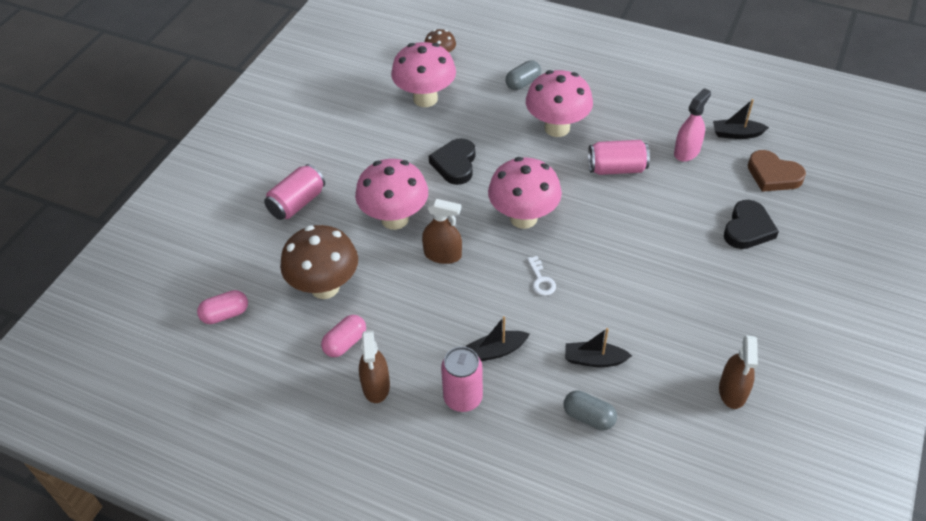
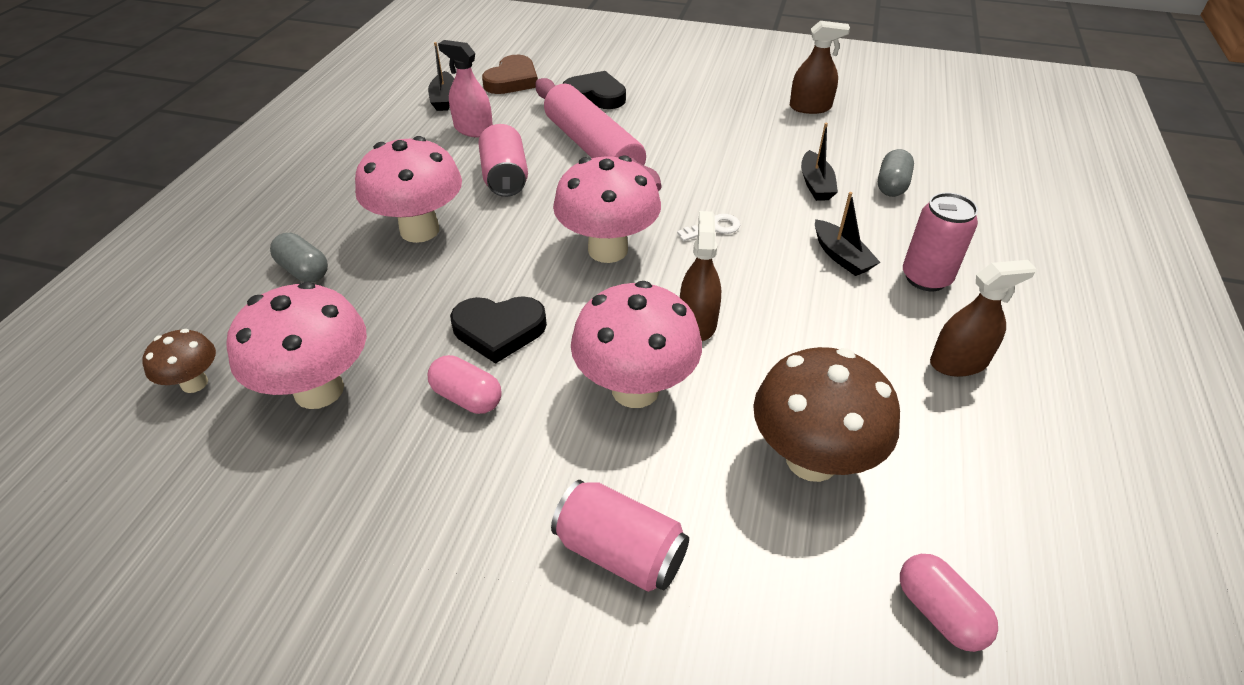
camera: 100 degrees left, 5 degrees down
(345, 343) = (907, 410): pink capsule -> pink capsule (467, 397)
(656, 220) = (593, 148): none -> pink rolling pin

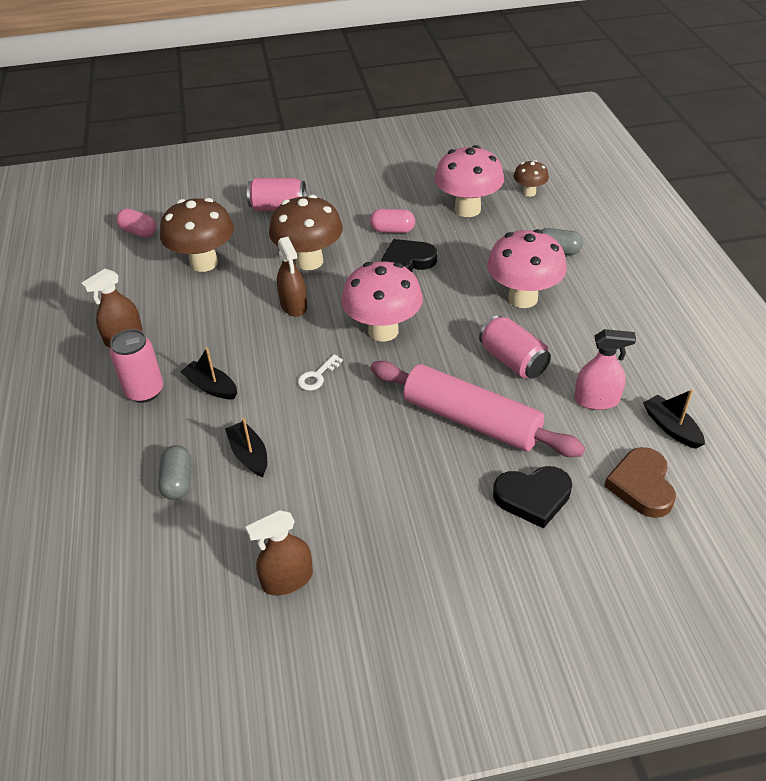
camera: 155 degrees right, 0 degrees up
(635, 389) = (309, 261): pink mushroom -> brown mushroom

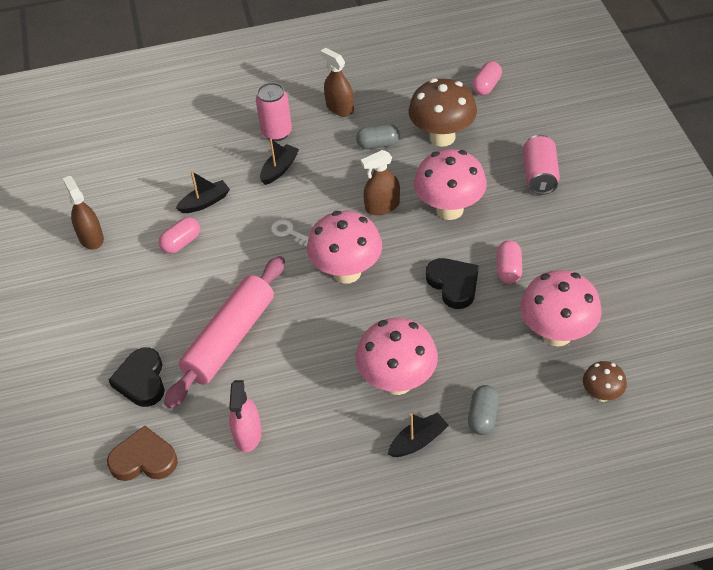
camera: 90 degrees right, 5 degrees up
(178, 481) = (184, 168): grey capsule -> grey capsule (378, 144)
(309, 261) = (449, 209): brown mushroom -> pink mushroom
(315, 474) = (181, 243): none -> pink capsule
(513, 361) = (303, 371): pink can -> none
(671, 428) = (208, 492): black boat -> black boat (418, 441)

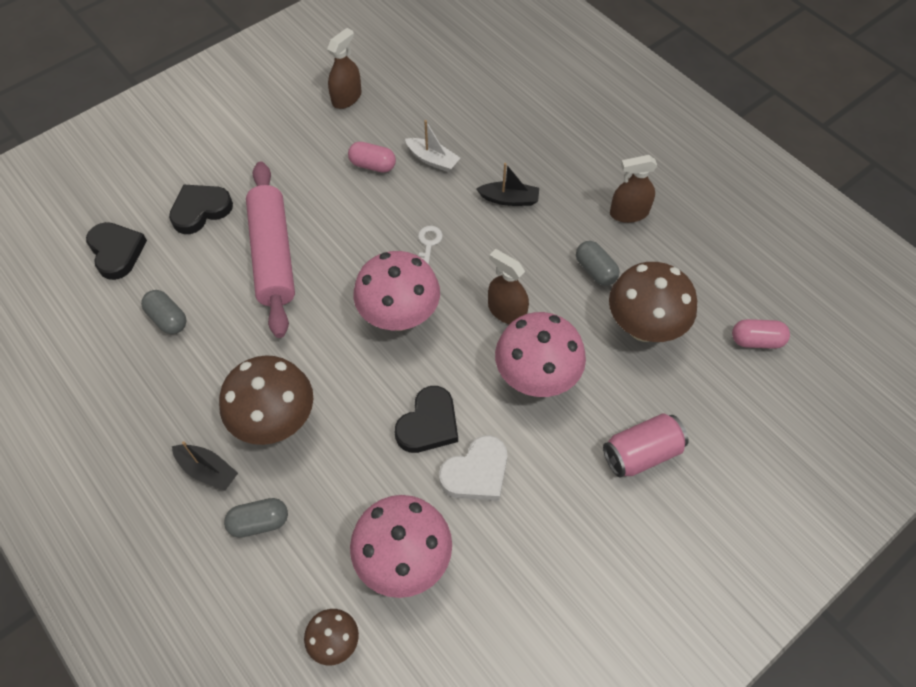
camera: 60 degrees right, 10 degrees up
(144, 459) = (116, 252): brown heart -> black heart
(205, 202) = (432, 160): black boat -> white boat
(230, 339) = (273, 255): pink rolling pin -> pink rolling pin turned 75 degrees clockwise
(248, 435) = (168, 319): pink spray bottle -> grey capsule
(276, 132) = (559, 175): pink can -> none
(340, 108) = (629, 213): brown spray bottle -> brown spray bottle turned 120 degrees counterclockwise
(397, 381) = (276, 421): pink mushroom -> brown mushroom
(508, 269) = (476, 472): pink capsule -> white heart

